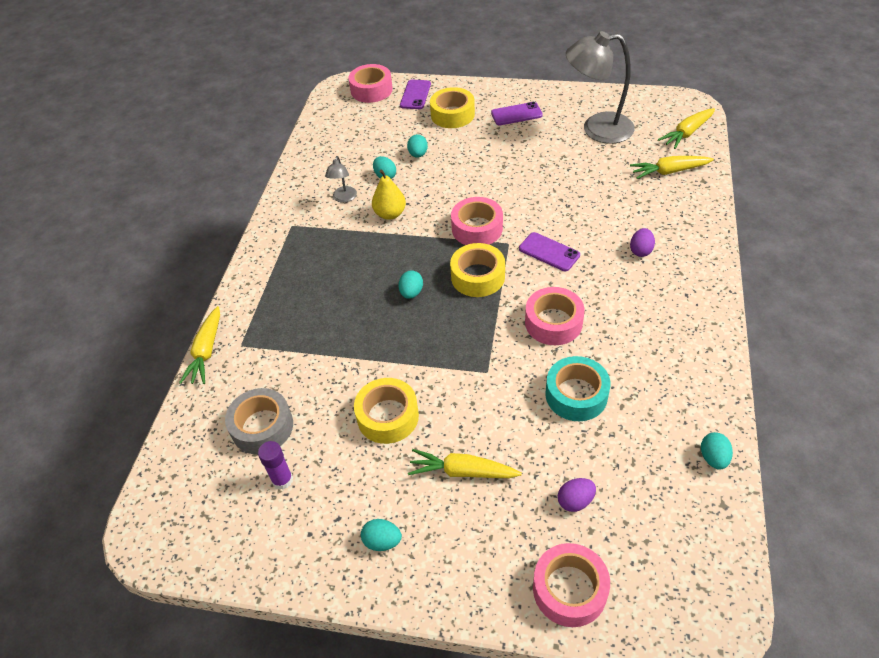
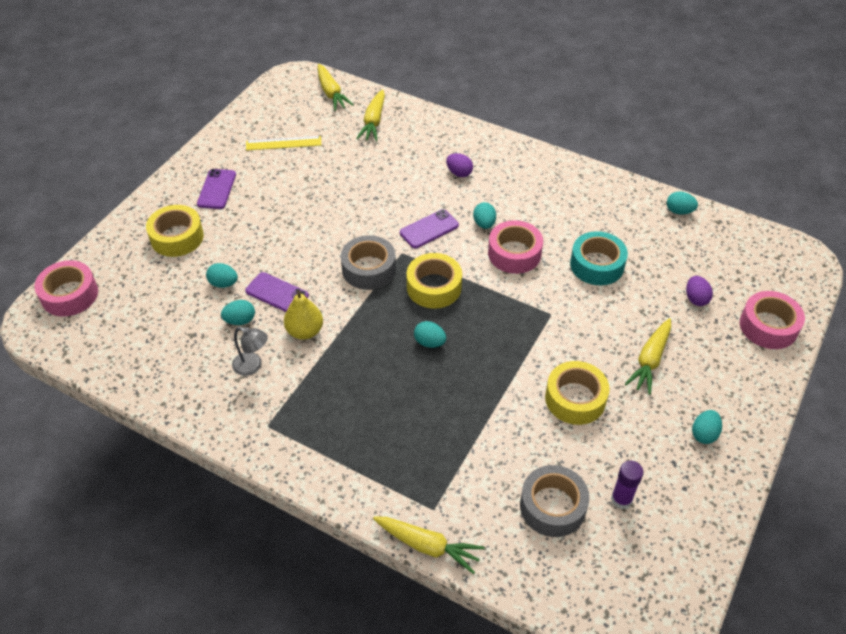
camera: 75 degrees left, 0 degrees up
(415, 95) = (114, 258): purple phone -> purple phone (277, 293)
(477, 228) = (369, 269): pink tape -> grey tape
(581, 289) = (484, 224): none -> turquoise egg
(597, 129) = (283, 143): grey lamp -> yellow ruler

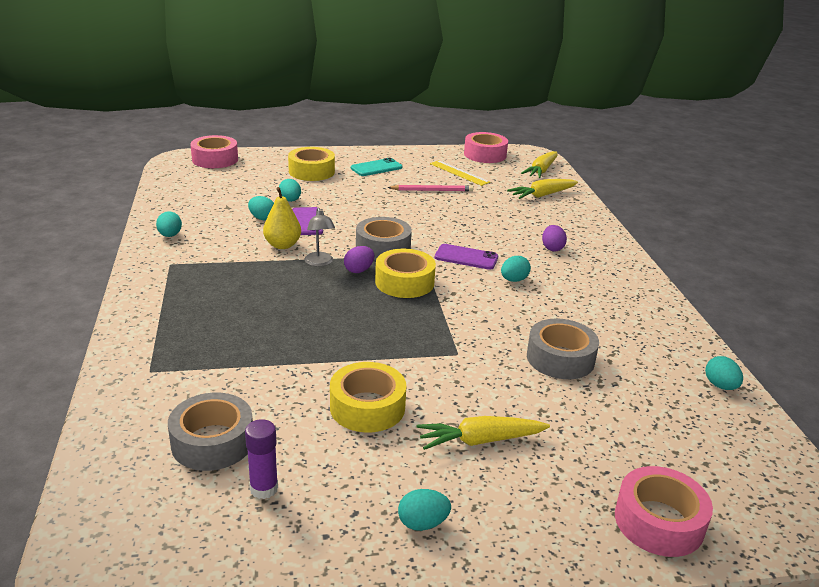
camera: 50 degrees right, 20 degrees down
(217, 189) = (376, 168): purple phone -> turquoise phone
(252, 366) = (223, 238): grey lamp -> grey lamp (319, 263)
(299, 180) = (432, 190): none -> pink pencil
(428, 546) = (104, 383): yellow carrot -> none
(429, 342) = (339, 302): turquoise egg -> turquoise egg (170, 235)
(514, 253) = (502, 307): pink tape -> pink tape (485, 155)
(597, 265) = (560, 358): turquoise tape -> grey tape
(696, 299) = (614, 443): purple egg -> purple egg (359, 270)

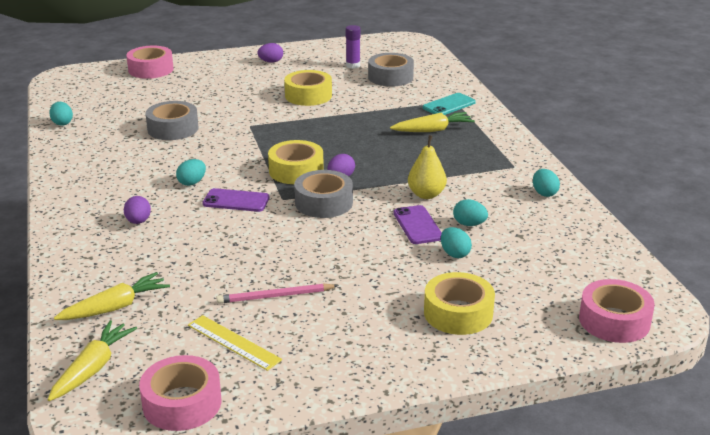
camera: 175 degrees right, 0 degrees up
(319, 263) = (380, 180): grey lamp -> none
(376, 168) = (365, 336): turquoise phone -> turquoise phone (449, 105)
(422, 523) = (271, 62): turquoise egg -> purple egg
(479, 441) = (239, 88): yellow carrot -> yellow carrot (433, 130)

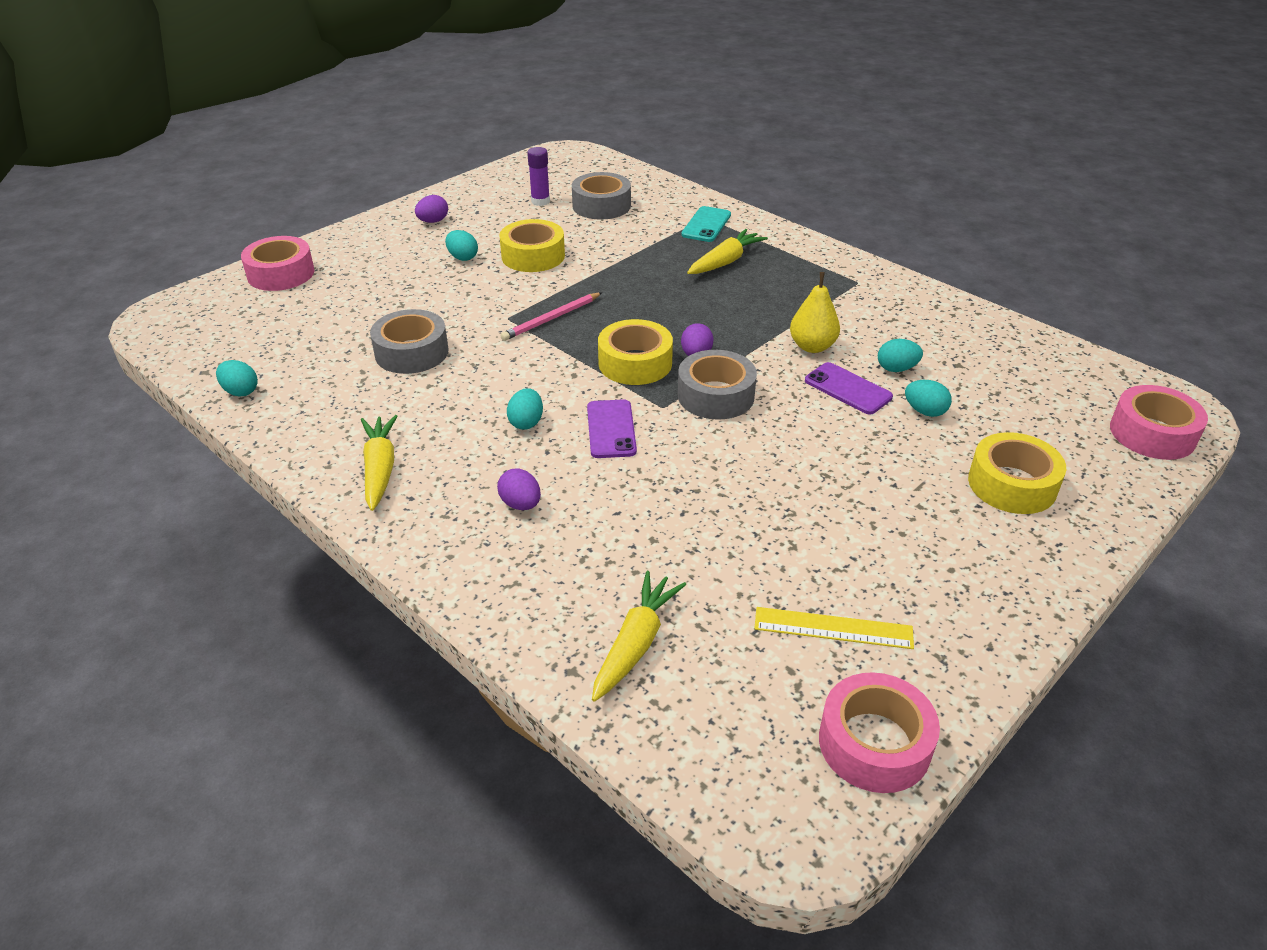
camera: 30 degrees left, 10 degrees up
(93, 368) = (711, 747): yellow carrot -> yellow carrot (380, 469)
(236, 201) = (611, 429): purple phone -> purple phone turned 75 degrees counterclockwise
(275, 296) = (806, 543): pink pencil -> pink pencil (551, 319)
(544, 193) = (923, 305): turquoise egg -> turquoise egg (462, 257)

